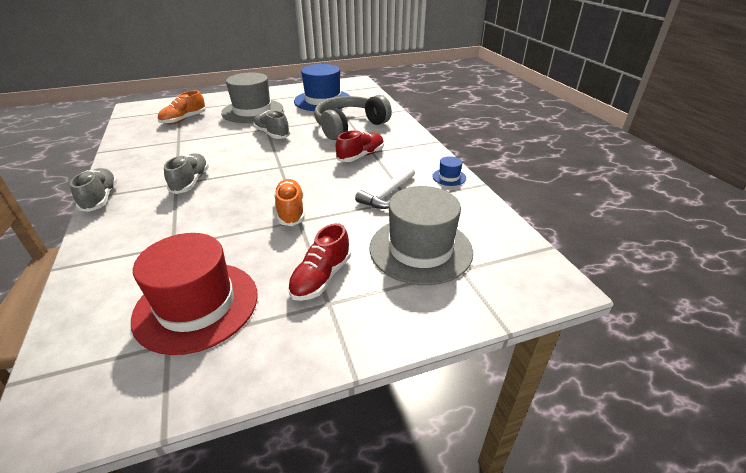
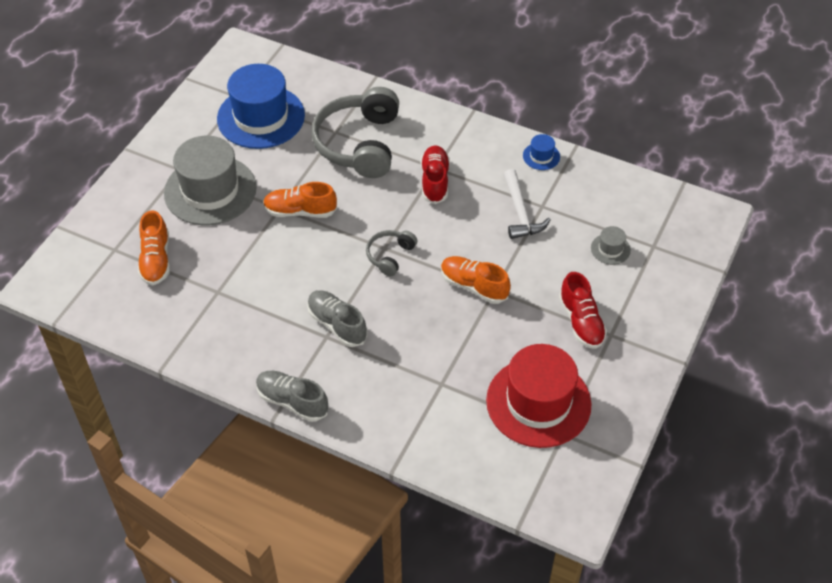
camera: 45 degrees left, 15 degrees up
(272, 134) = (300, 211): grey shoe -> orange shoe
(275, 171) = (390, 256): none -> grey headphones
(420, 249) = (610, 249): grey hat -> grey hat, size x0.42

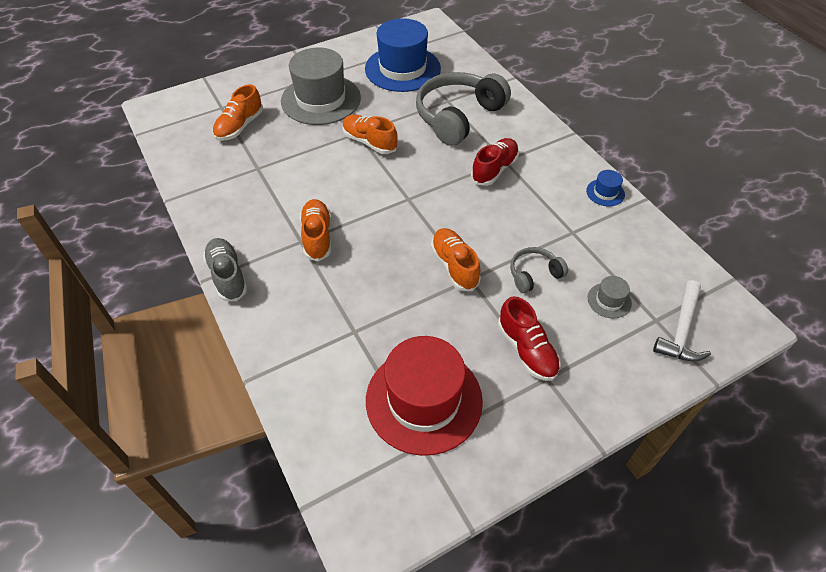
camera: 35 degrees right, 0 degrees up
(337, 324) = (317, 236): grey shoe -> orange shoe
(390, 256) = (407, 207): grey headphones -> grey headphones (534, 274)
(520, 212) = (548, 228): white hammer -> white hammer (681, 330)
(581, 322) = (527, 350): red shoe -> red shoe turned 45 degrees counterclockwise

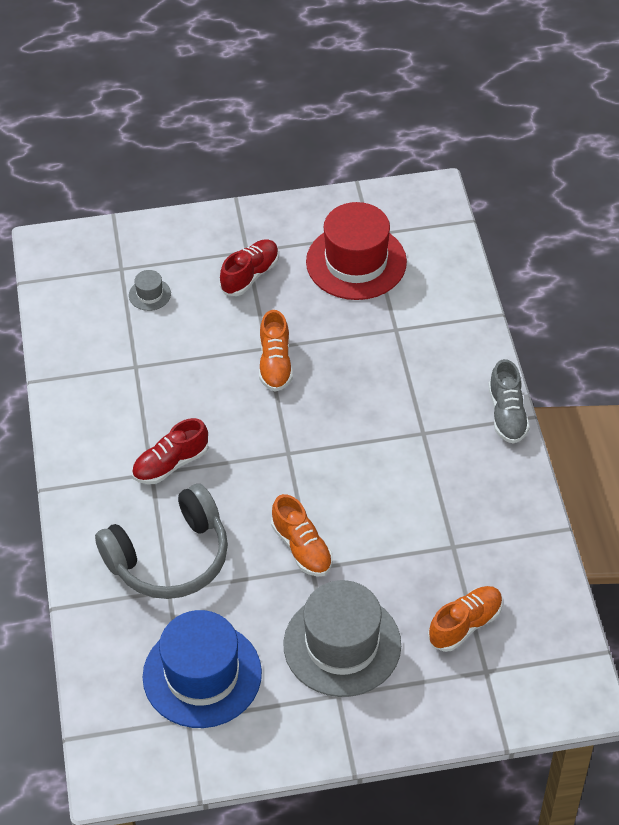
camera: 160 degrees left, 0 degrees up
(317, 236) = (404, 433): orange shoe -> none
(527, 350) = (250, 275): red shoe -> red shoe turned 45 degrees clockwise
(534, 274) = (202, 335): grey headphones -> none
(605, 192) = (68, 400): blue hat -> none
(681, 330) = (106, 255): white hammer -> none

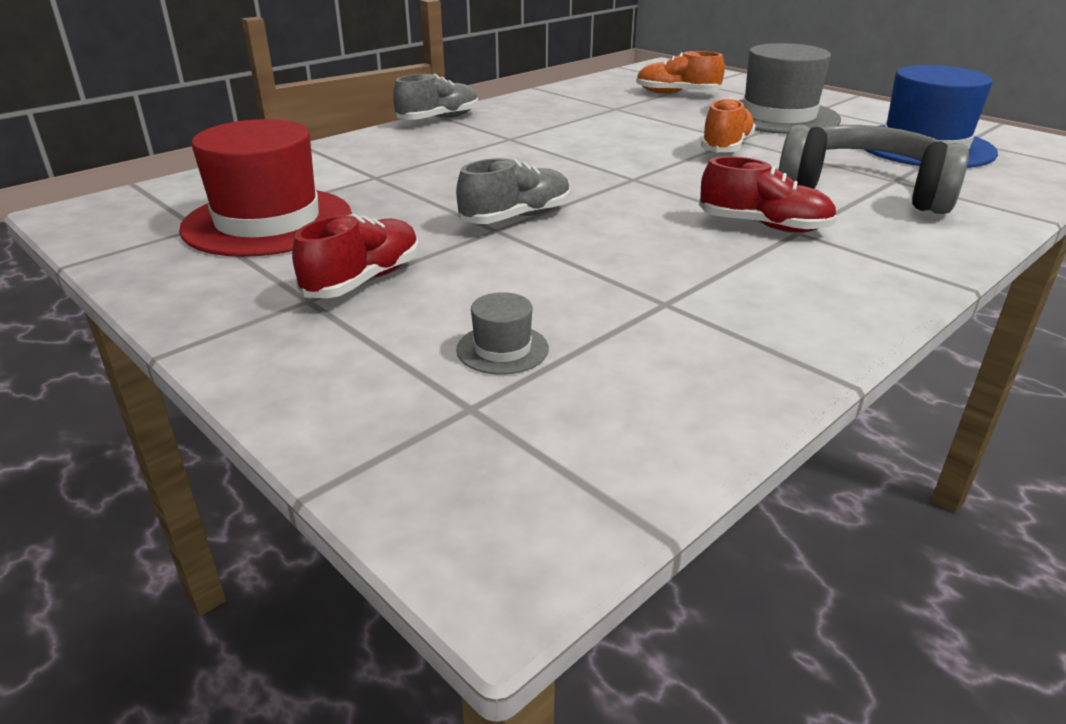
camera: 125 degrees left, 20 degrees down
(250, 275) = (363, 280): red shoe -> red shoe turned 120 degrees clockwise
(275, 364) = (516, 217): orange shoe -> grey shoe

